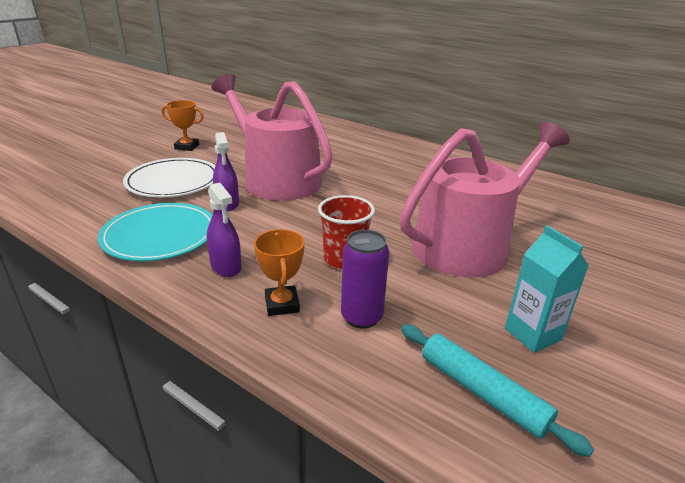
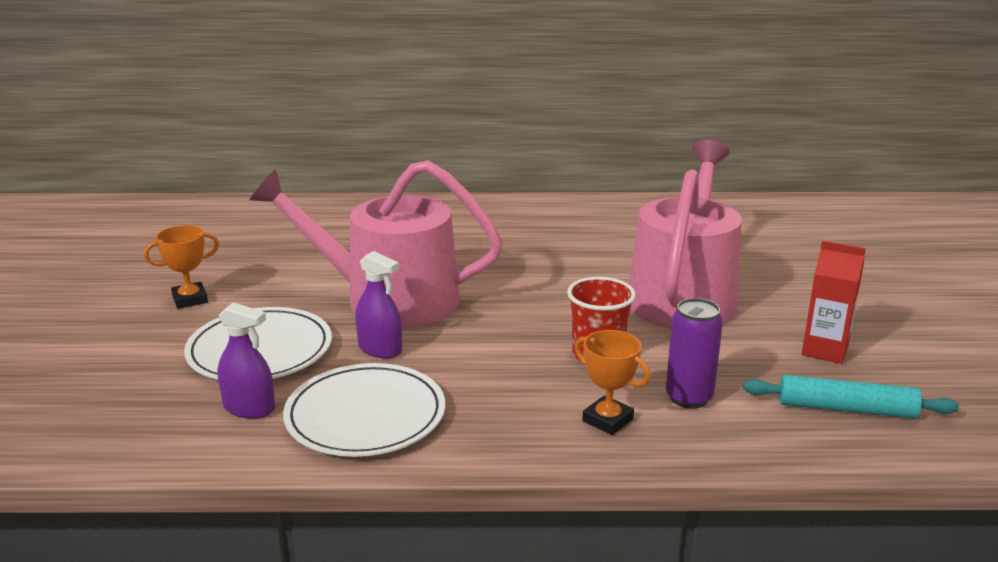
camera: 35 degrees left, 5 degrees down
(160, 235) = (365, 415): turquoise plate -> white plate
(226, 266) = (496, 412): purple spray bottle -> purple spray bottle (249, 408)
(532, 334) = (824, 350): turquoise carton -> red carton

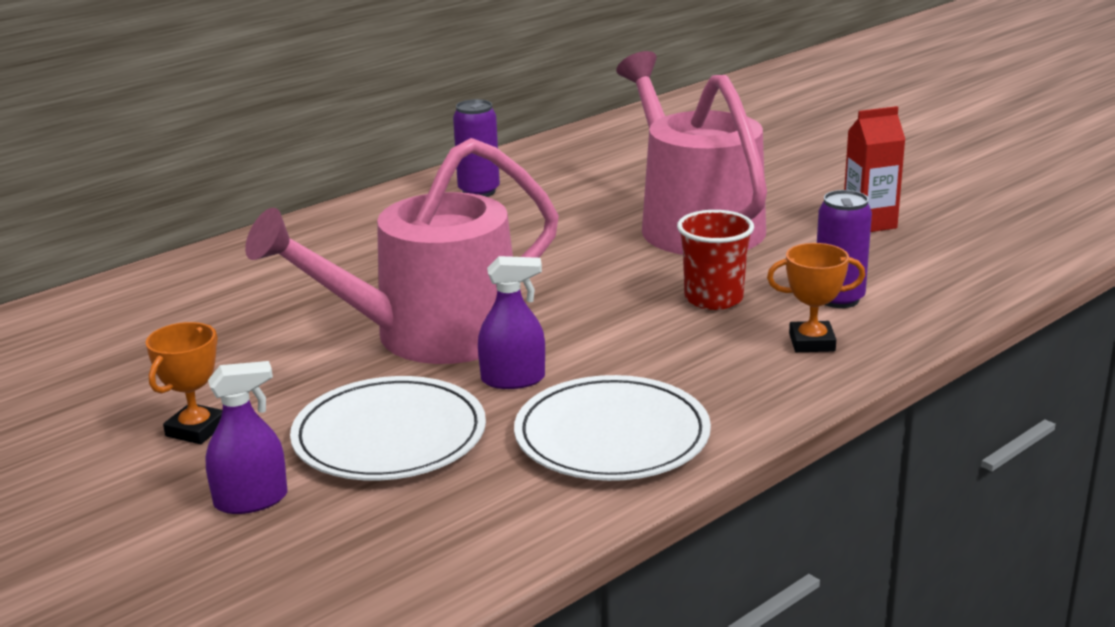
camera: 40 degrees left, 0 degrees up
(249, 408) = (488, 486): purple spray bottle -> purple spray bottle (251, 500)
(580, 218) = (479, 191): none -> purple can
(846, 409) = (951, 258): turquoise rolling pin -> none

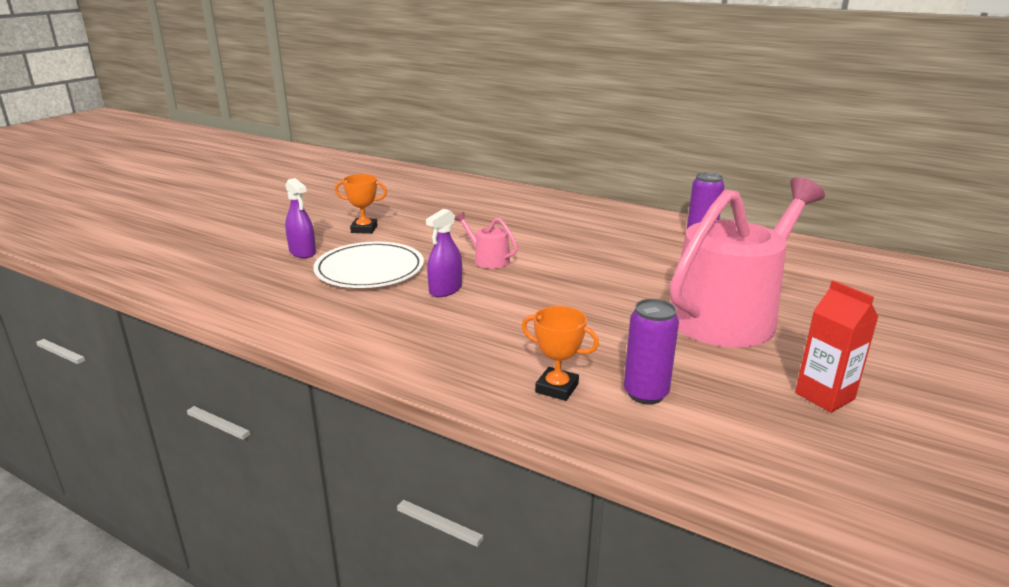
camera: 70 degrees right, 0 degrees up
(431, 335) = (488, 259): pink watering can -> pink watering can, size x0.40
(513, 379) = (445, 290): purple spray bottle -> purple spray bottle turned 60 degrees clockwise
(612, 436) = (387, 329): white plate -> none
(713, 299) = (603, 339): red cup -> none
(812, 342) = (557, 388): orange trophy -> orange trophy turned 45 degrees counterclockwise

